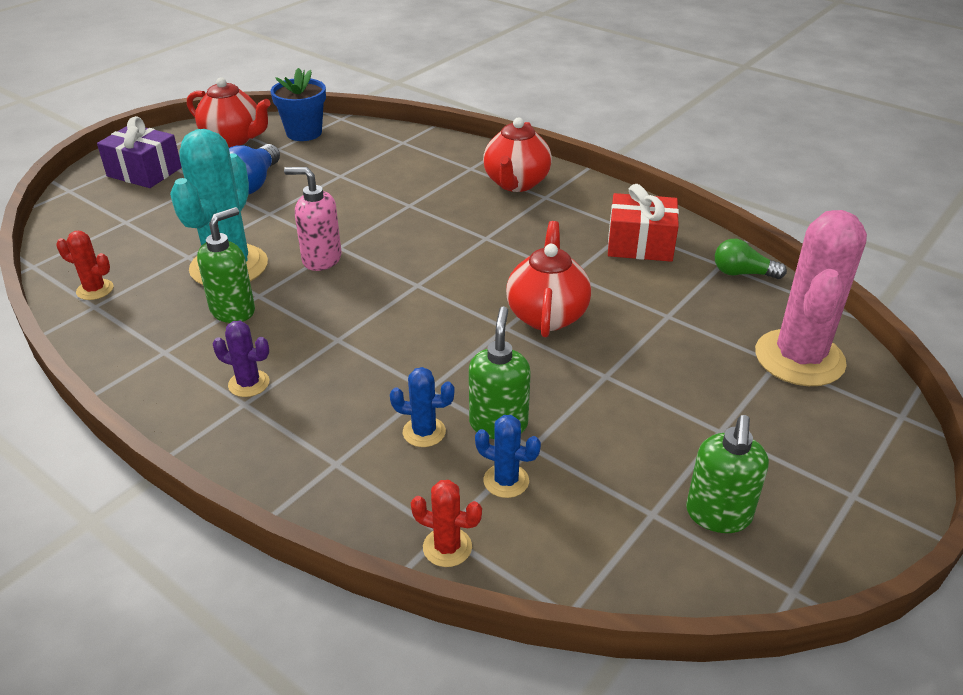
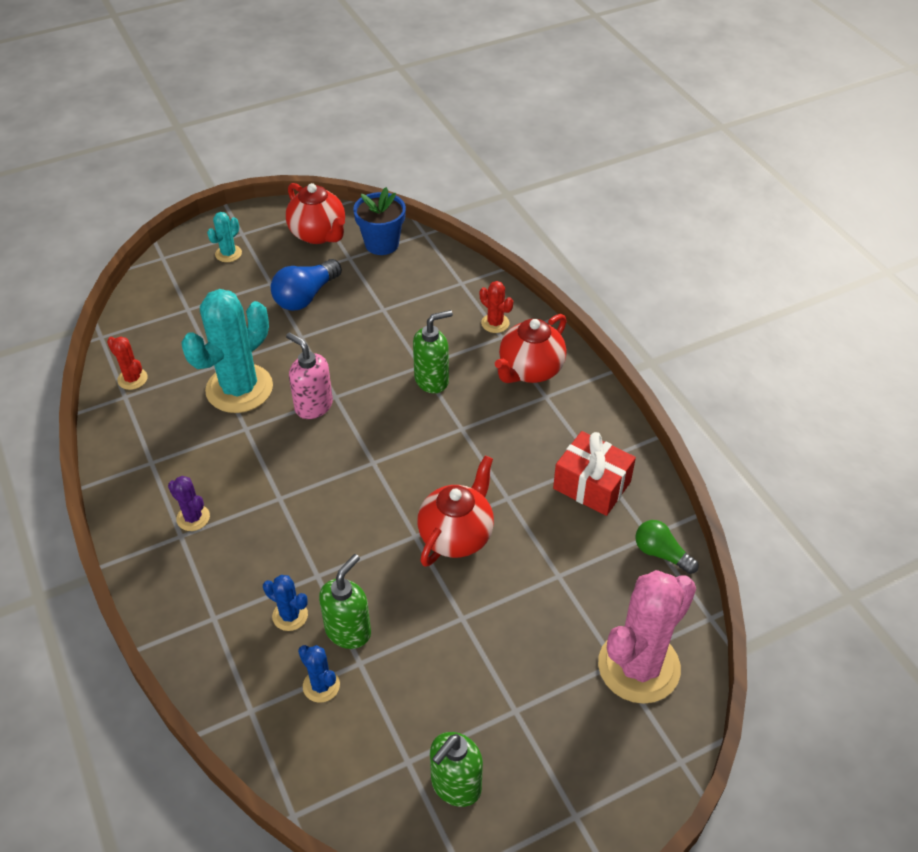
camera: 25 degrees right, 10 degrees up
(144, 172) = (228, 254): purple gift -> turquoise cactus
(233, 310) = (219, 438): green soap dispenser -> green soap dispenser (432, 380)
(447, 547) = (246, 724): red cactus -> red cactus (495, 323)

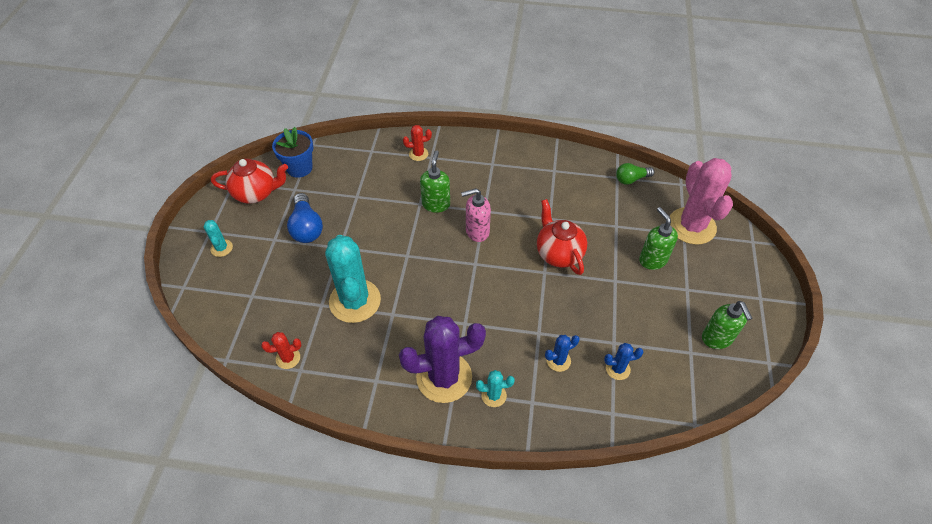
camera: 55 degrees left, 5 degrees up
(193, 518) = (444, 377): purple cactus -> purple cactus, size x2.23
(199, 576) = (493, 395): none -> turquoise cactus
(313, 406) = (405, 270): pink soap dispenser -> pink soap dispenser (477, 231)
(348, 631) = (589, 337): green soap dispenser -> green soap dispenser (652, 260)
(530, 370) = (467, 159): red teapot -> none
(592, 485) = (568, 180): red gift -> none

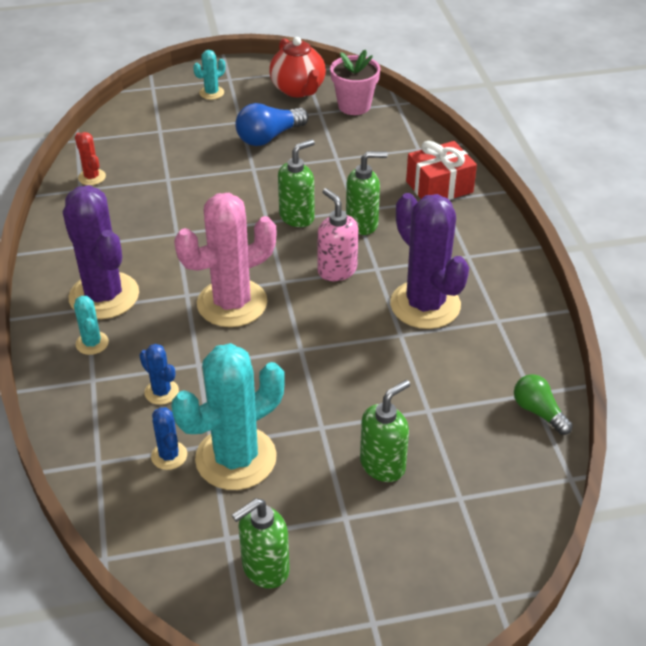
camera: 70 degrees right, 10 degrees down
(299, 168) = (354, 106): blue flower pot -> pink flower pot
(355, 301) = (182, 200): turquoise cactus -> turquoise cactus (236, 458)
(410, 237) = (297, 217): none -> green soap dispenser
(418, 154) = (439, 187): red cactus -> red gift
(528, 198) = (425, 305): none -> purple cactus
(558, 253) = (340, 357): red teapot -> none
(691, 226) = (482, 506): pink cactus -> pink cactus (232, 303)

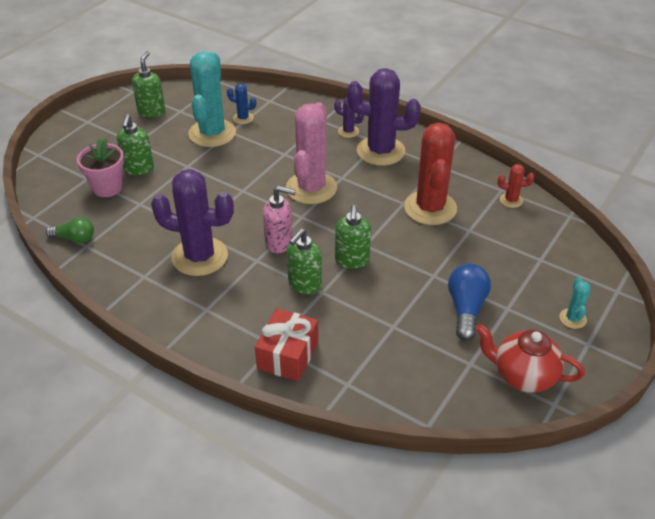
camera: 135 degrees right, 0 degrees up
(92, 343) = (348, 131): turquoise cactus -> purple cactus
(161, 392) = (283, 134): blue cactus -> none
(164, 214) = (430, 208): none -> red cactus
(354, 106) = (456, 393): pink flower pot -> pink flower pot (107, 187)

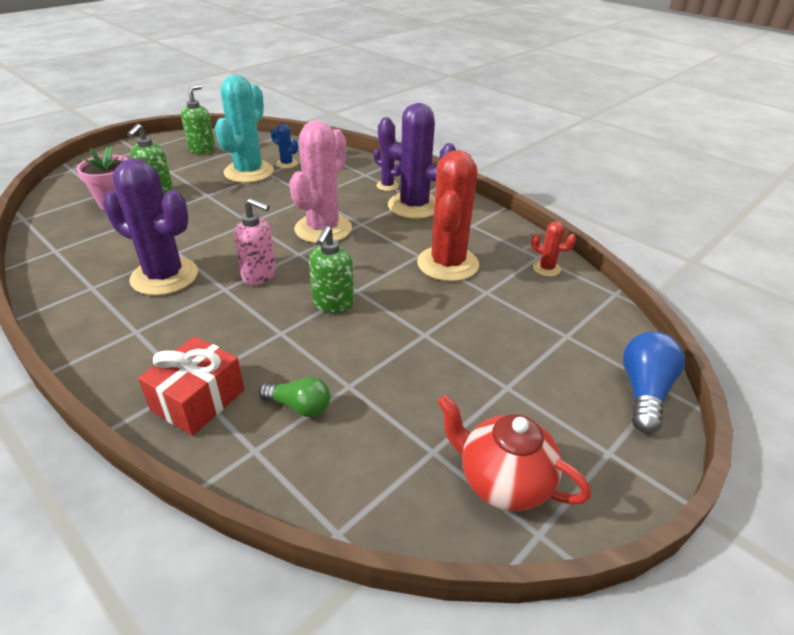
camera: 10 degrees right, 5 degrees down
(74, 238) = (48, 242): green light bulb -> green light bulb (299, 406)
(304, 285) = (264, 322): green soap dispenser -> none
(466, 309) = (451, 379): blue light bulb -> blue light bulb (644, 392)
(572, 318) = (594, 414): turquoise cactus -> none

